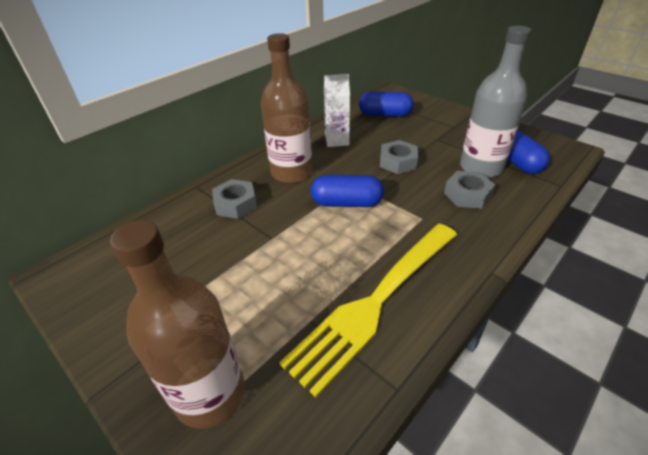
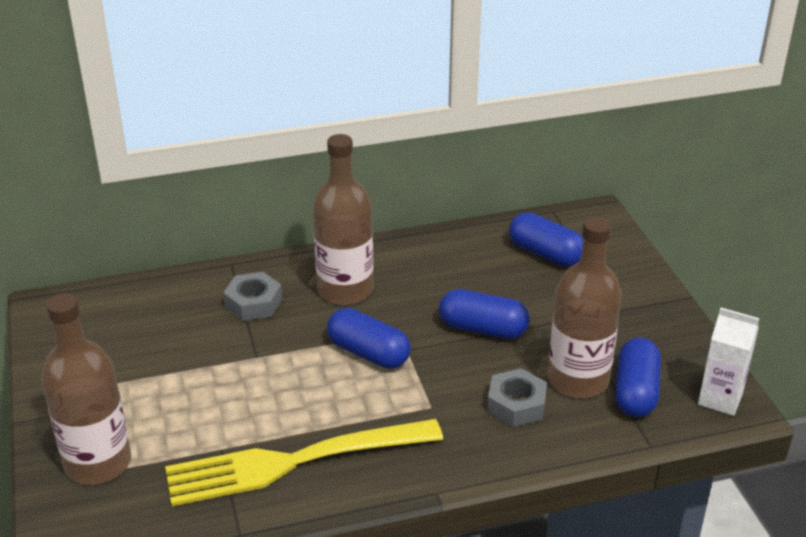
camera: 30 degrees right, 5 degrees down
(337, 140) = (441, 268): white carton -> white carton (720, 399)
(398, 162) = (483, 328): grey nut -> blue capsule
(480, 167) = (578, 380): grey bottle -> brown bottle

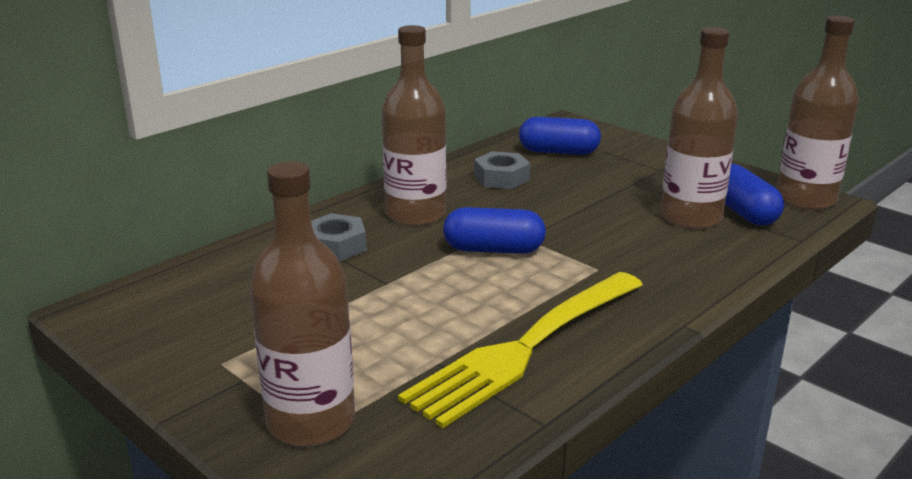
camera: 30 degrees left, 10 degrees down
(483, 328) = (571, 207): blue capsule -> none
(516, 404) = (666, 246): grey nut -> grey nut (501, 178)
(720, 399) = (806, 199): white carton -> brown bottle

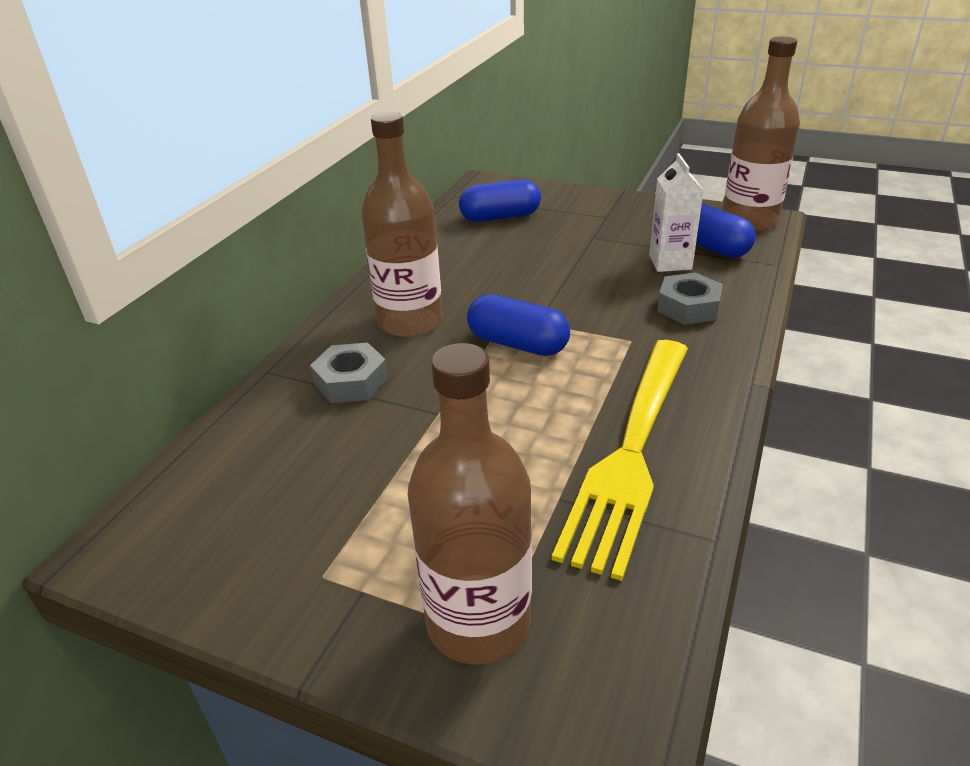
camera: 20 degrees left, 10 degrees up
(493, 250) = (517, 344): blue capsule -> blue capsule turned 45 degrees clockwise
(501, 178) = (466, 258): grey nut -> grey nut (688, 307)
(691, 217) = (670, 262): brown bottle -> white carton

